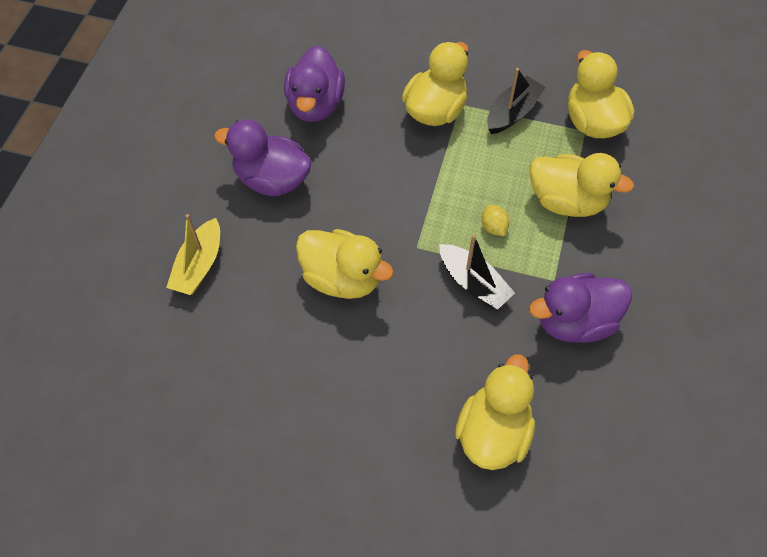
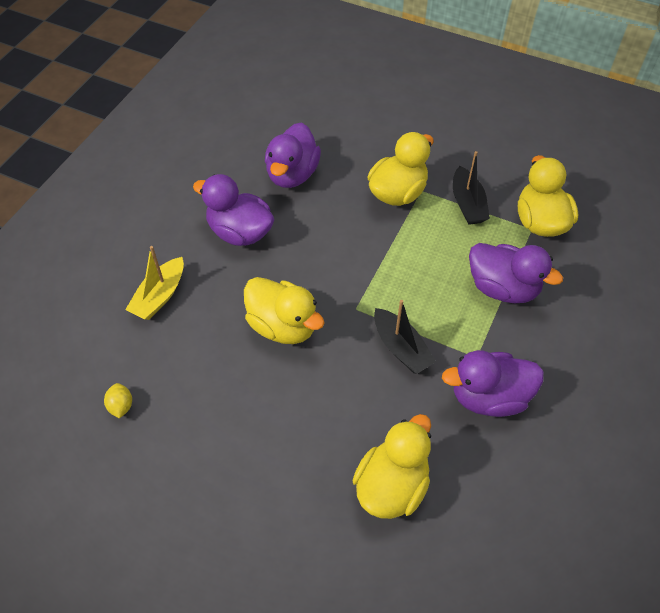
camera: 10 degrees right, 5 degrees down
(493, 227) = (430, 301): yellow lemon -> yellow lemon (121, 406)
(512, 112) = (467, 204): black boat -> black boat turned 120 degrees clockwise
(567, 201) = (503, 288): yellow duck -> purple duck

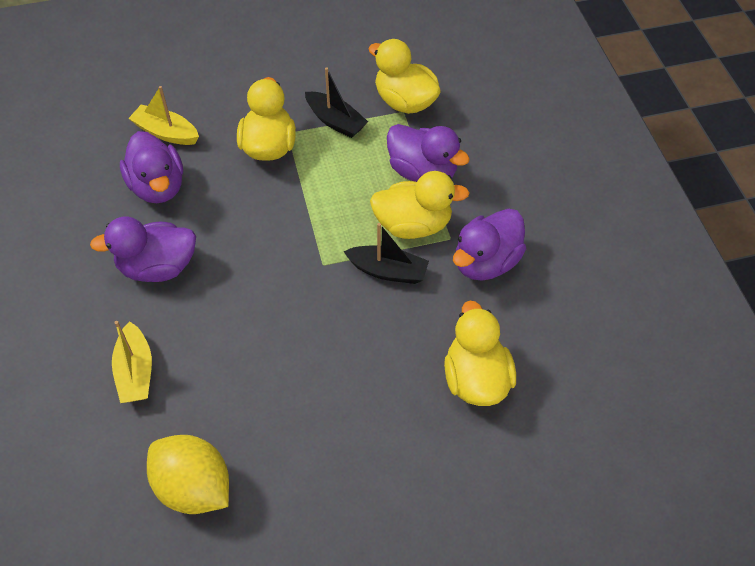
camera: 40 degrees left, 0 degrees up
(121, 406) = (194, 487): yellow lemon -> yellow lemon, size x2.35
(283, 326) = (274, 320): yellow duck -> yellow duck (413, 225)
(333, 138) = (166, 133): none -> yellow boat
(503, 288) = (423, 172): purple duck -> purple duck turned 45 degrees clockwise

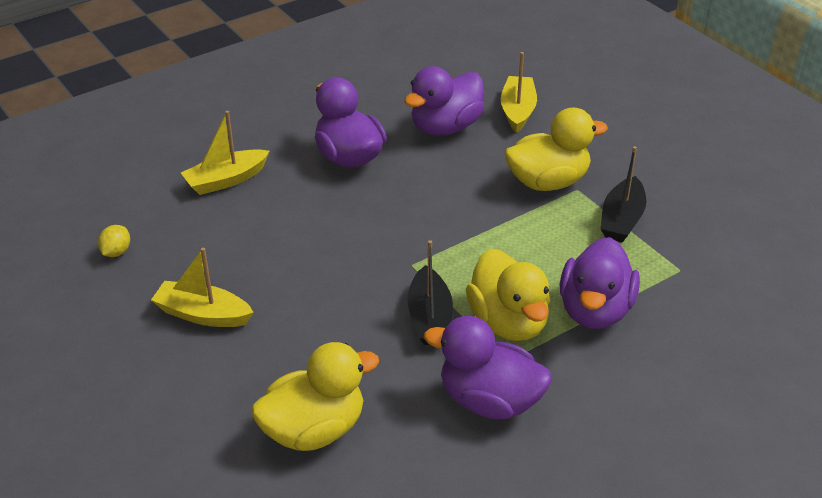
camera: 70 degrees right, 15 degrees down
(194, 487) = (116, 252): yellow lemon -> yellow lemon, size x0.42
(314, 430) = (203, 314): none -> yellow boat
(405, 102) = (697, 267): yellow duck -> none

